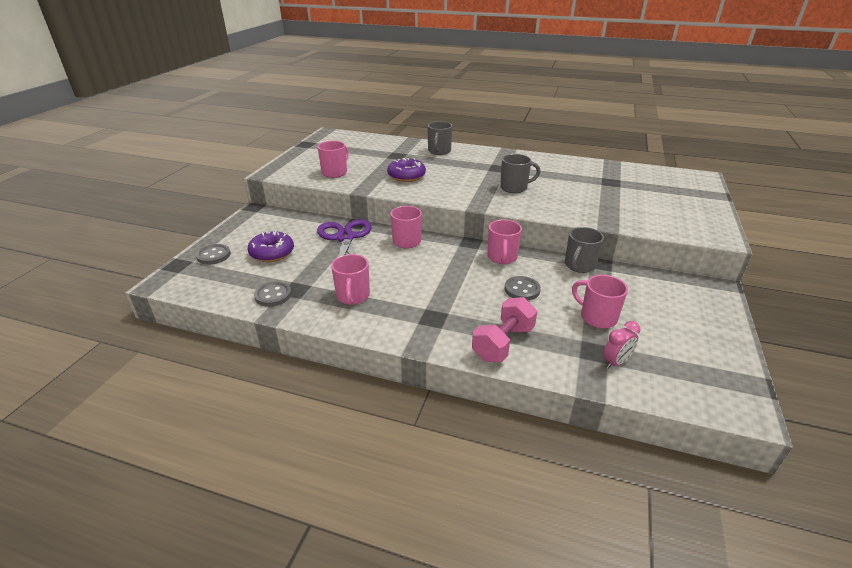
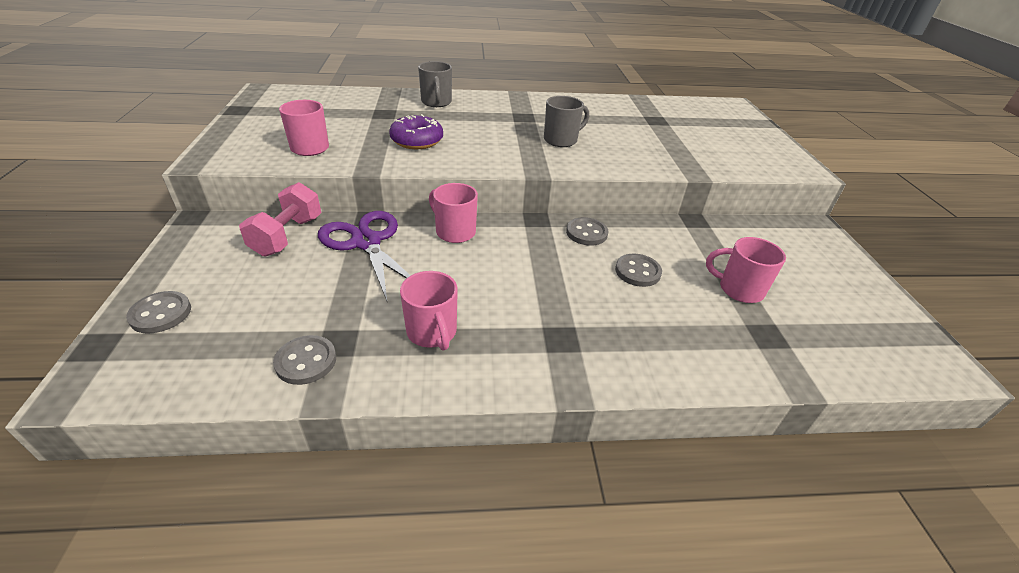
camera: 25 degrees left, 5 degrees up
(272, 253) = (264, 288): purple donut -> none
(502, 257) = (586, 233): pink mug -> grey button
(503, 343) = (668, 353): pink dumbbell -> pink dumbbell (287, 236)
(579, 266) = (675, 227): grey mug -> none
(615, 362) = (798, 344): pink clock -> none

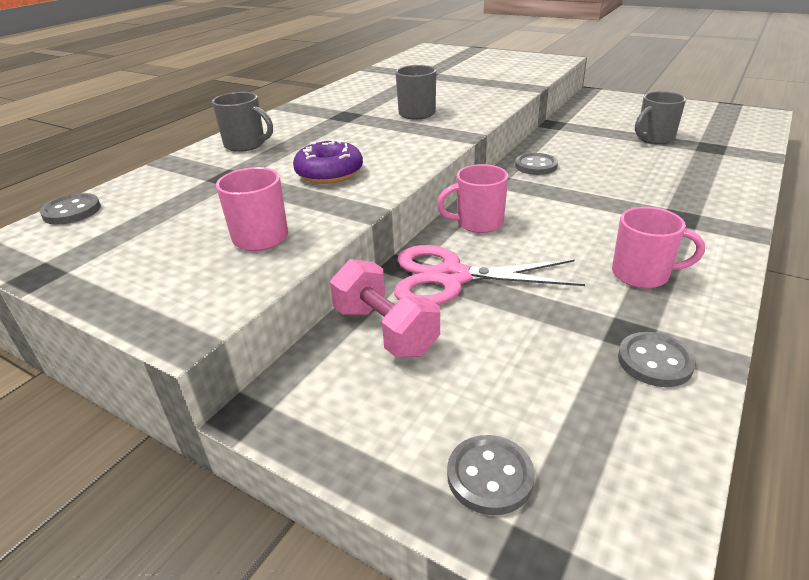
camera: 50 degrees left, 5 degrees down
(366, 242) = (452, 277): purple scissors -> pink scissors
(637, 272) = (608, 163): grey button -> grey button (72, 211)
(739, 289) = (654, 138): pink mug -> grey mug

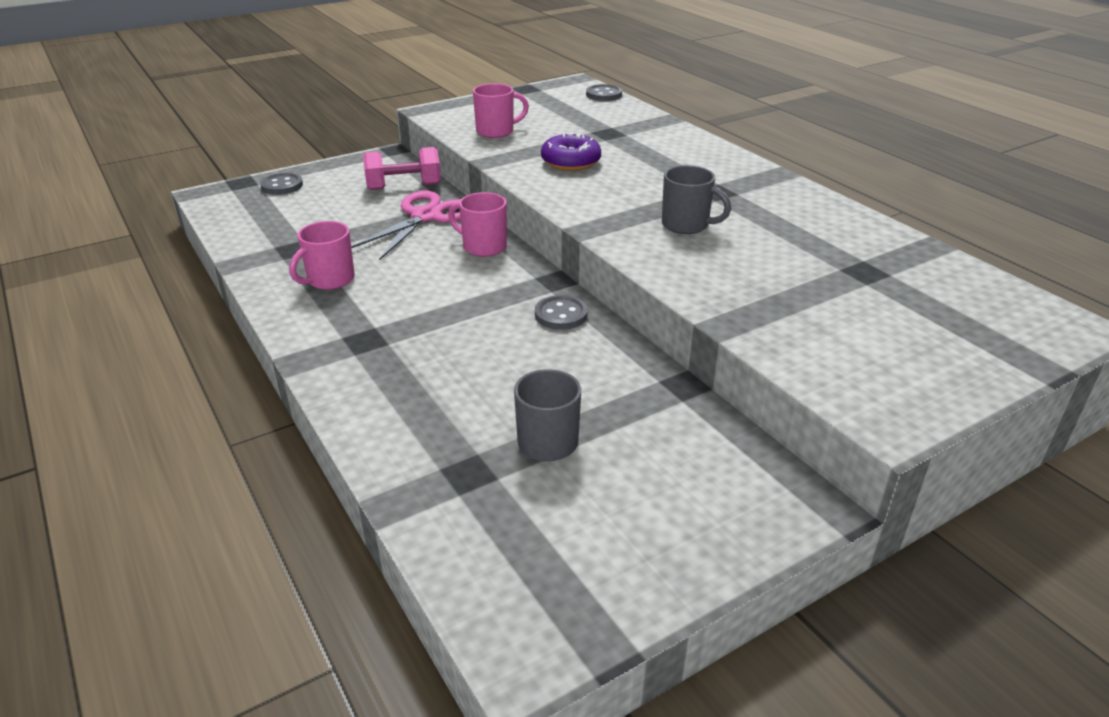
camera: 115 degrees right, 0 degrees up
(246, 145) = (675, 144): grey mug -> none
(478, 223) = (483, 247): pink mug -> pink mug turned 75 degrees counterclockwise
(654, 361) = (266, 245): grey button -> none

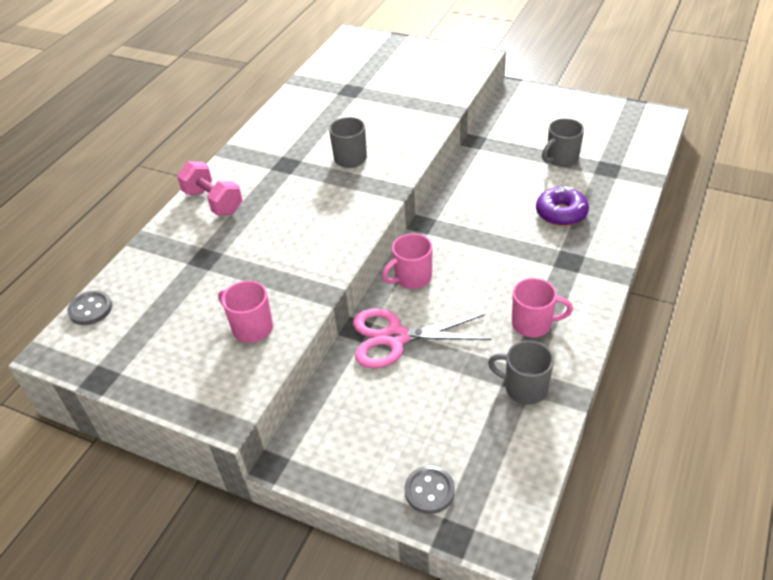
camera: 120 degrees left, 10 degrees up
(282, 247) = (524, 388): none -> grey mug
(404, 187) = (353, 391): pink dumbbell -> pink dumbbell (213, 202)
(483, 247) = (412, 278): pink mug -> pink mug turned 60 degrees clockwise
(561, 315) = (458, 203): grey button -> none
(571, 162) = (288, 248): purple donut -> purple donut (561, 213)

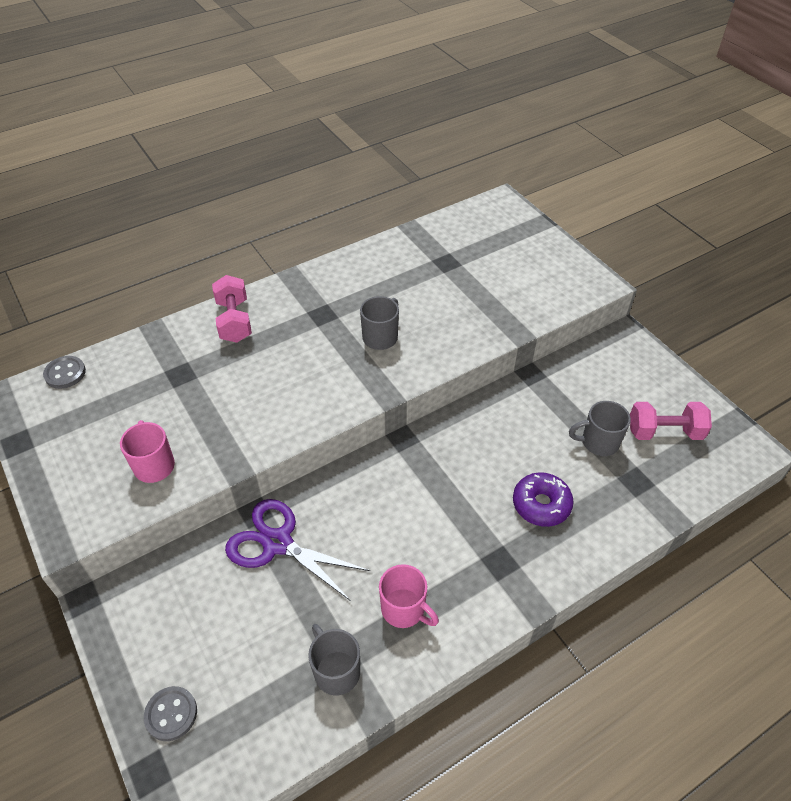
camera: 30 degrees right, 5 degrees up
(396, 337) = (278, 543): pink scissors -> purple scissors
(412, 278) = (344, 490): pink mug -> none
(597, 133) = (664, 432): none -> pink dumbbell

